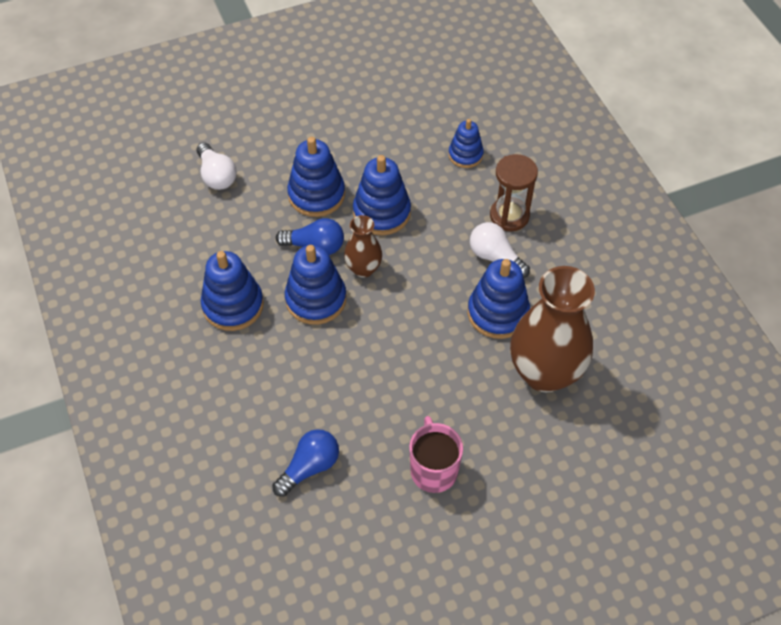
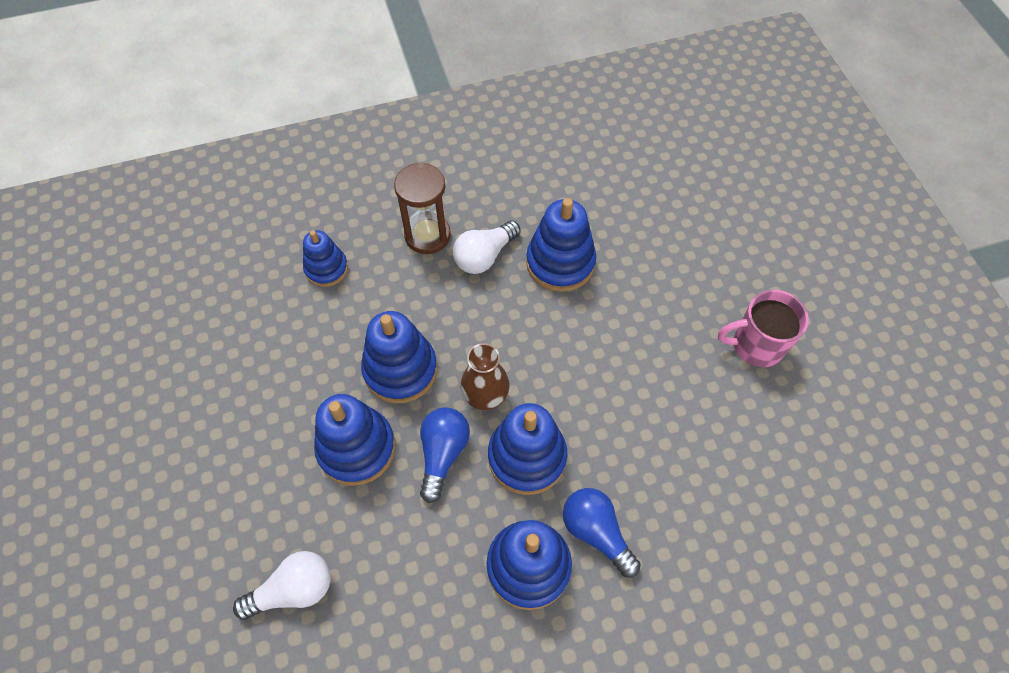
camera: 85 degrees left, 5 degrees up
(309, 467) = (762, 475): blue light bulb -> blue light bulb (596, 532)
(544, 373) = (637, 230): brown vase -> none

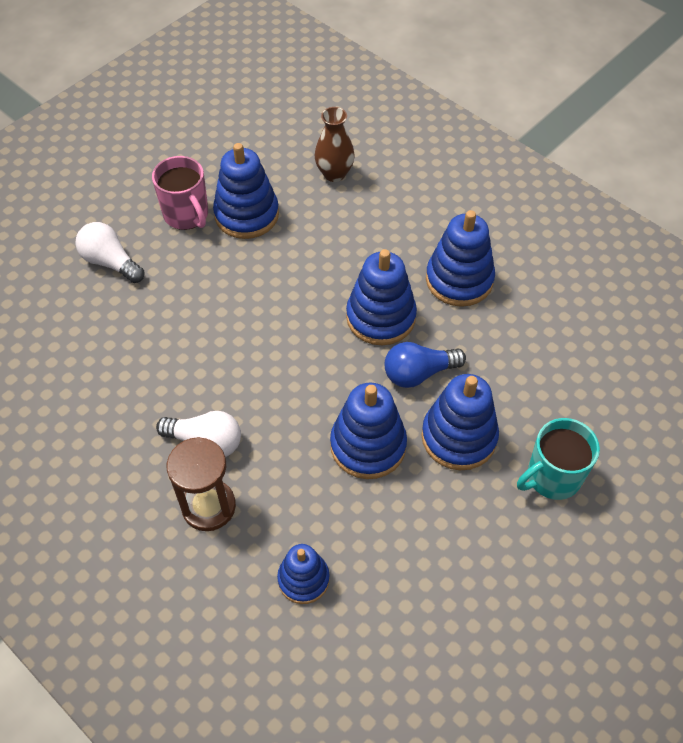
camera: 120 degrees left, 5 degrees down
(264, 503) = (552, 477): none -> turquoise mug
(293, 590) = (591, 413): white light bulb -> white light bulb (111, 262)
(485, 397) = (350, 369): brown vase -> brown vase (334, 174)
(560, 263) = (179, 377): blue stacking toy -> blue stacking toy (246, 215)
(596, 532) = (406, 252): blue light bulb -> none

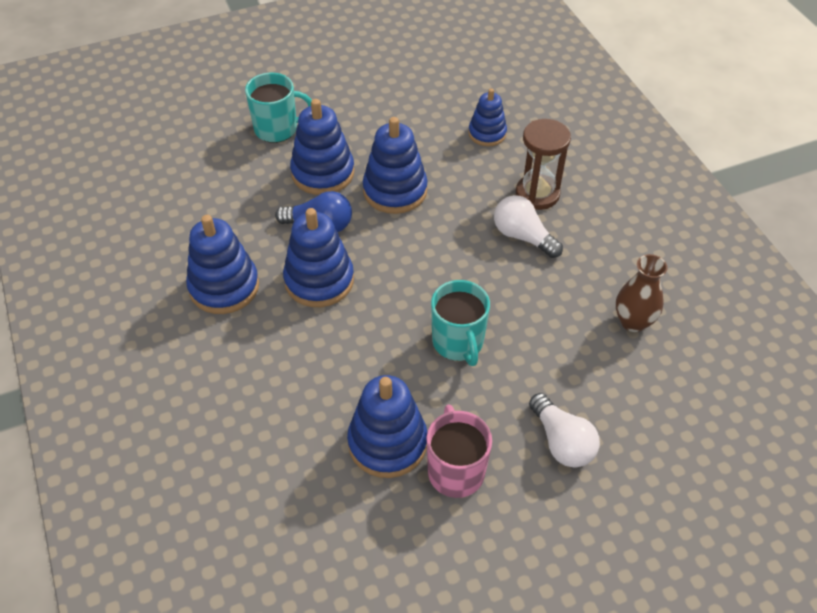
camera: 155 degrees left, 5 degrees down
(226, 308) = (458, 342): none -> turquoise mug
(334, 174) = (259, 458): brown vase -> brown vase (633, 322)

